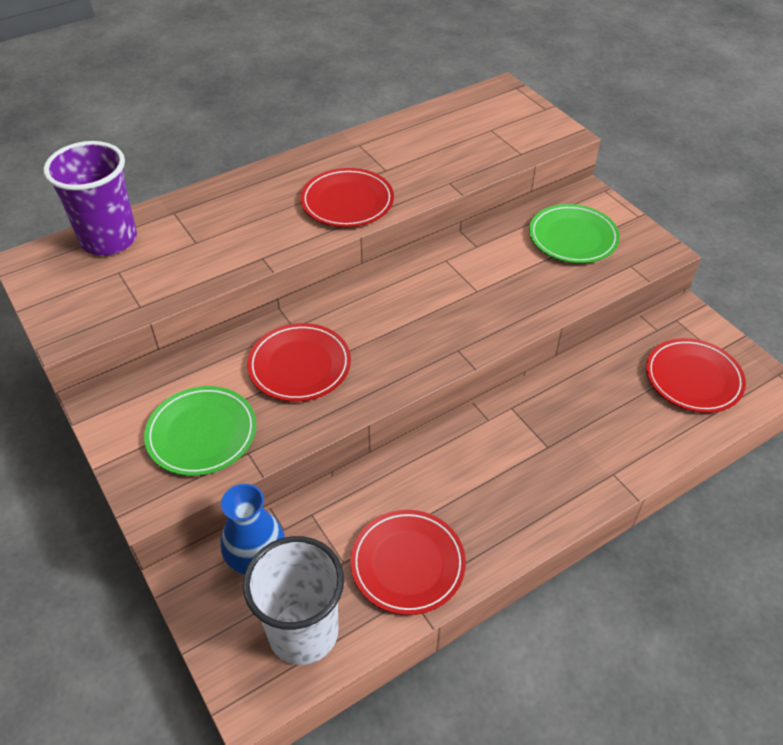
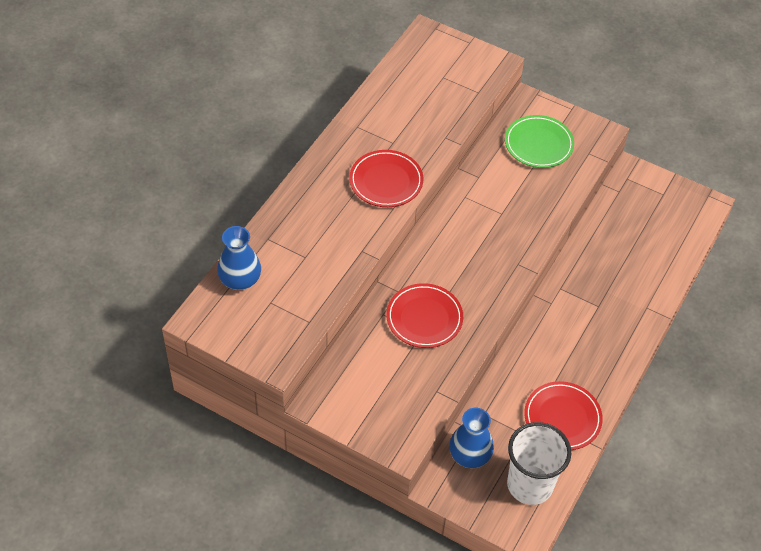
camera: 30 degrees left, 5 degrees up
(109, 239) = (240, 279): purple cup -> blue vase
(202, 433) = (397, 391): green plate -> none
(693, 378) = (659, 220): red plate -> none

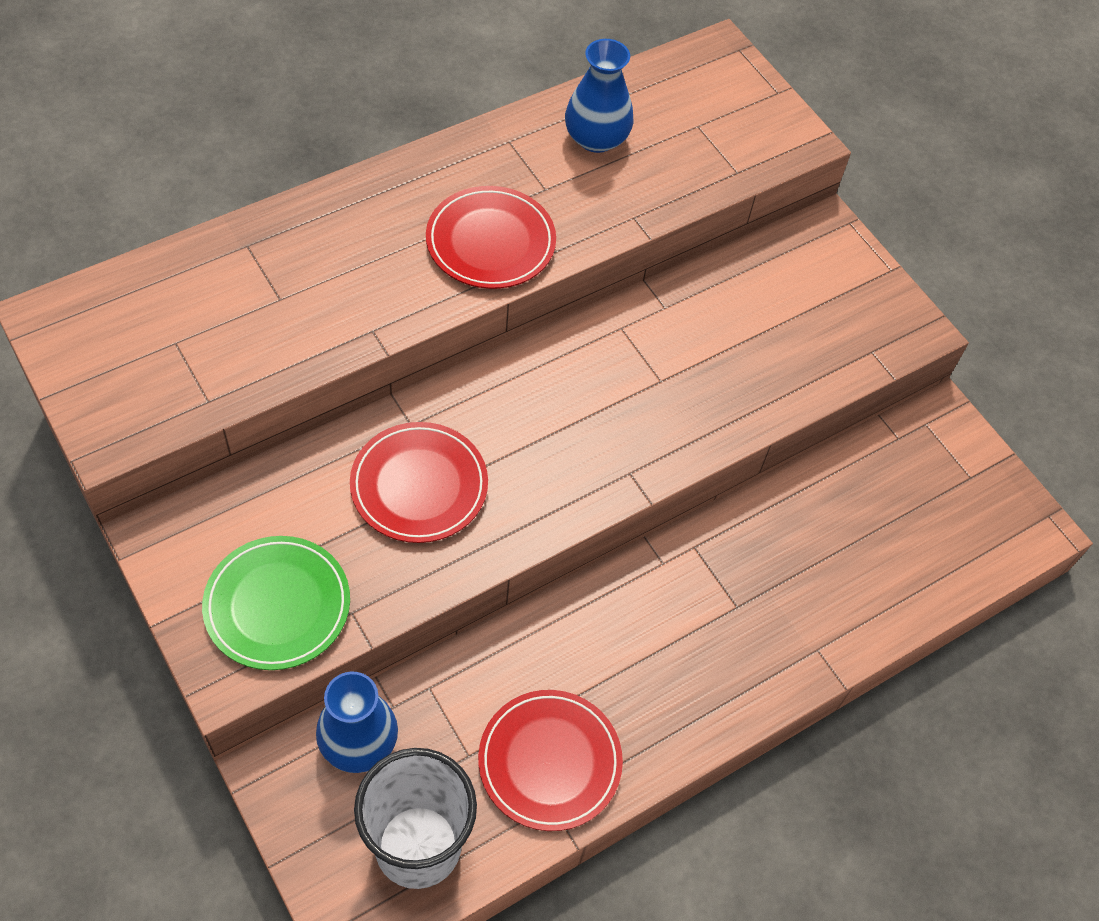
camera: 25 degrees right, 5 degrees up
(240, 279) = (159, 287): blue vase -> blue vase (596, 138)
(538, 144) = (798, 300): green plate -> green plate (277, 605)

